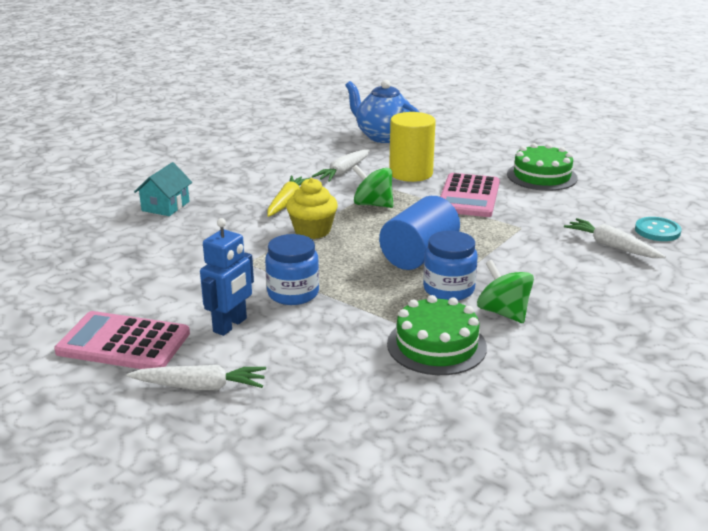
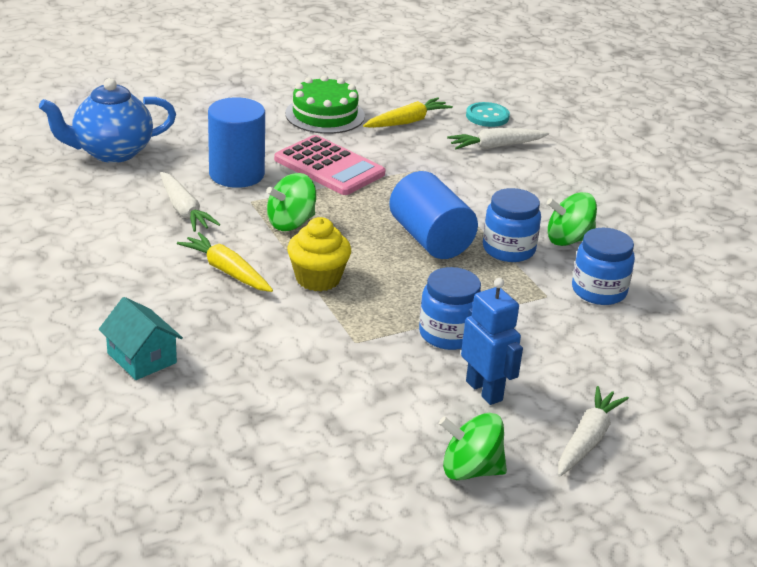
camera: 65 degrees left, 5 degrees up
(123, 343) = (470, 470): pink calculator -> green spinning top
(411, 173) = (236, 174): yellow cylinder -> blue cylinder
(436, 345) = (599, 291): green cake -> blue jar
(586, 204) = (407, 121): none -> yellow carrot

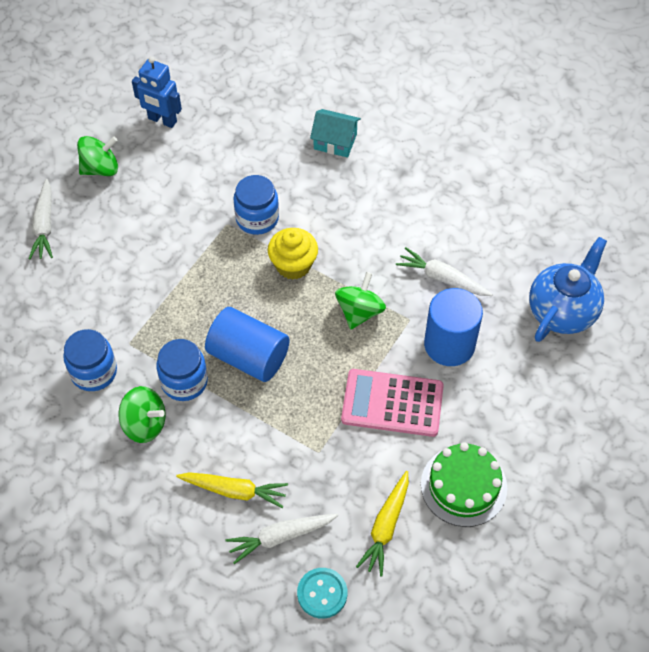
camera: 150 degrees right, 25 degrees up
(226, 271) = (356, 236): yellow carrot -> yellow carrot (234, 491)
(448, 334) = (174, 264): blue jar -> blue jar (257, 218)
(484, 391) = (124, 229): blue robot -> blue robot (162, 120)
(496, 146) = (280, 537): white carrot -> white carrot turned 150 degrees counterclockwise
(568, 240) = (144, 424): green spinning top -> green spinning top turned 60 degrees clockwise

